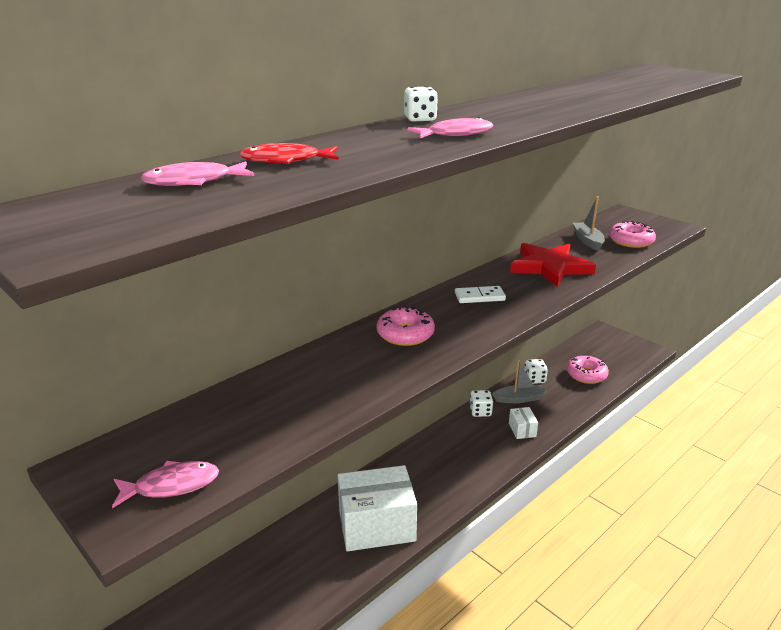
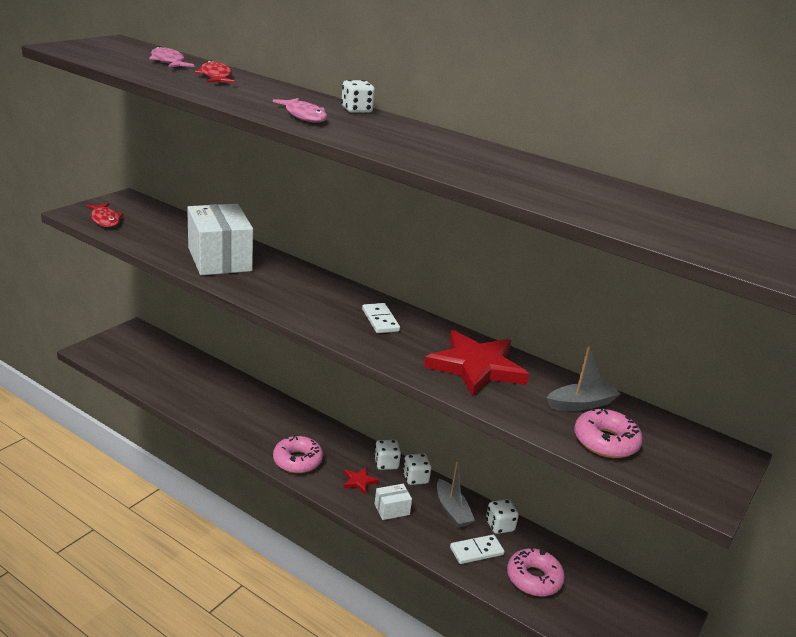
camera: 75 degrees right, 0 degrees up
(171, 486) = (105, 220): pink fish -> red fish
(376, 525) = (236, 416): white box -> white box (220, 259)
(405, 334) = (295, 284): pink donut -> pink donut (297, 460)
(460, 425) = (386, 464): none -> white dice
(486, 444) = (359, 481): none -> red star
(564, 394) = (476, 551): none -> white domino

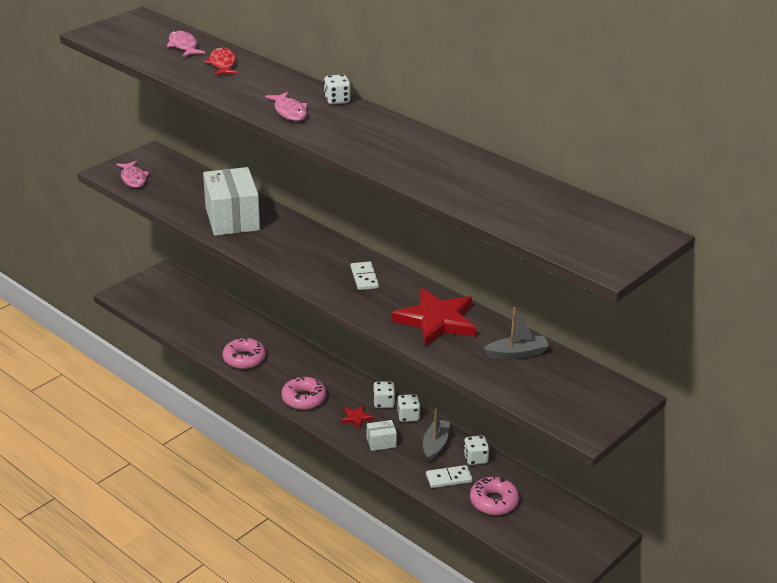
camera: 10 degrees right, 5 degrees up
(105, 220) = (133, 179): red fish -> pink fish
(452, 510) = (435, 444): grey boat -> grey boat turned 150 degrees counterclockwise
(605, 441) = (524, 385): pink donut -> pink donut (244, 359)

